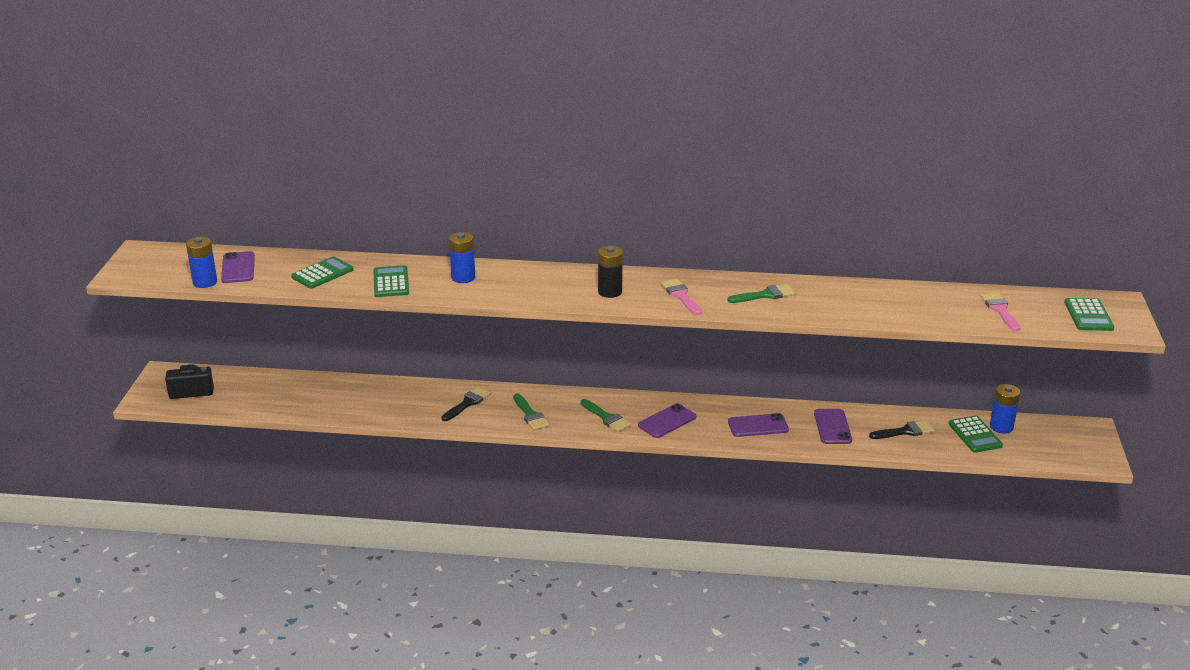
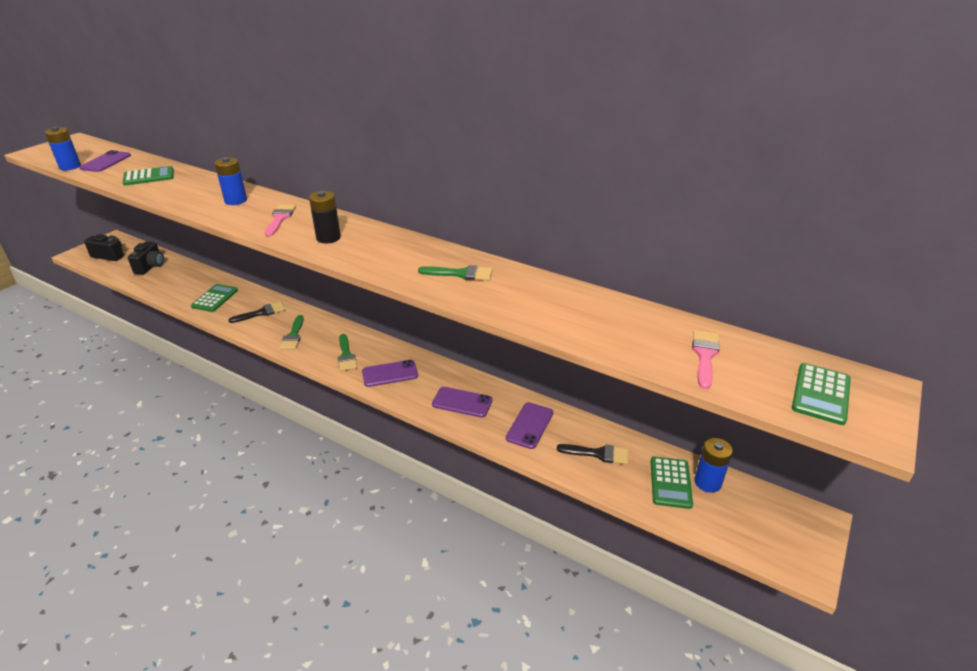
camera: 25 degrees right, 5 degrees up
(265, 390) = (150, 266): none -> black camera
(391, 282) = (181, 193): green calculator -> green calculator (215, 298)
(681, 295) = (383, 256): pink brush -> pink brush (280, 218)

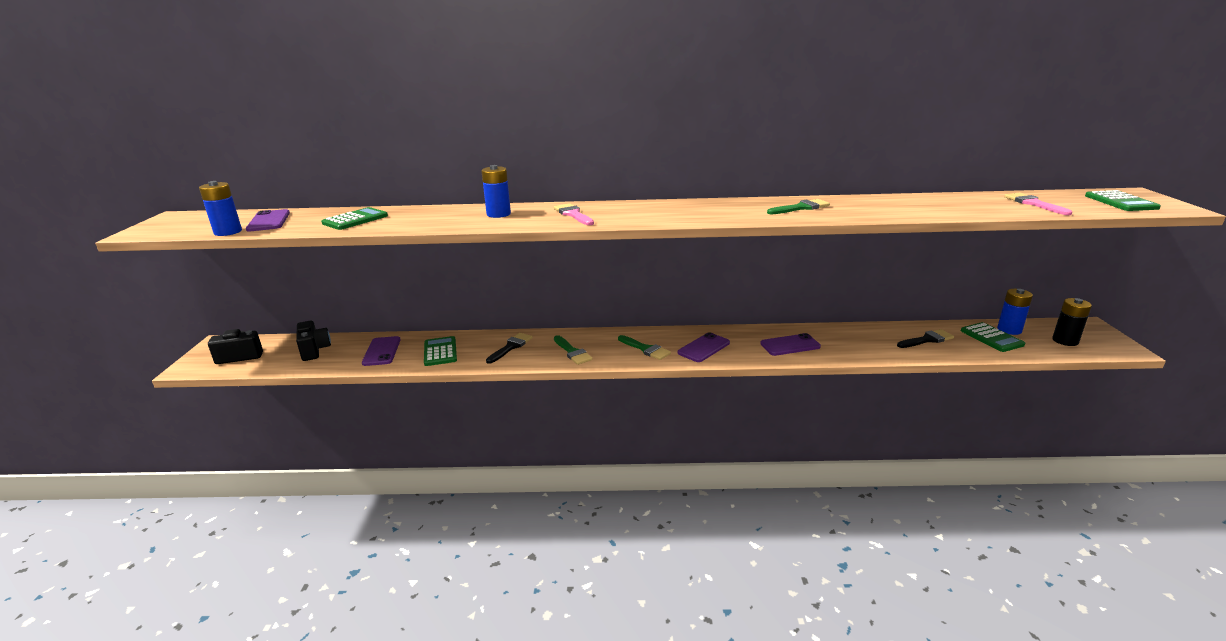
camera: 30 degrees left, 10 degrees down
(328, 238) = (647, 214): black battery -> black battery (1065, 341)
(529, 425) = (858, 341): purple phone -> purple phone (381, 351)

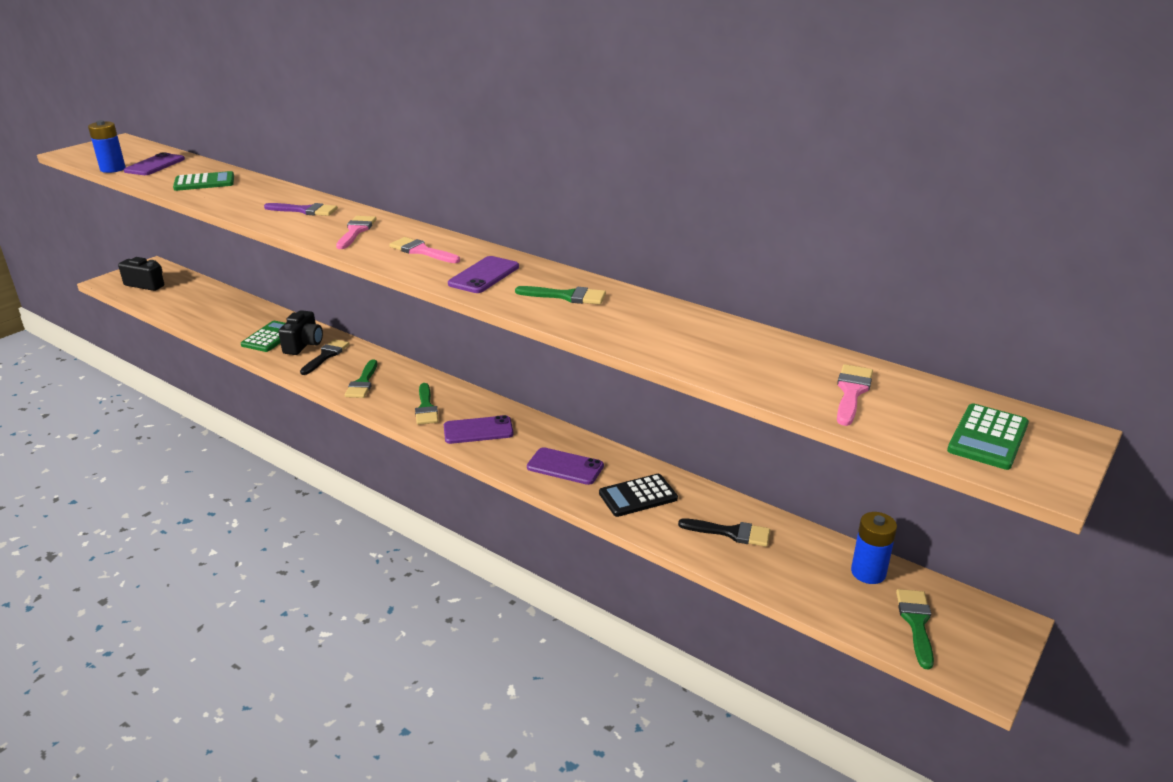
camera: 35 degrees right, 5 degrees up
(314, 350) = (195, 298): black camera -> black camera (304, 345)
(381, 351) = (234, 319): purple phone -> purple phone (484, 275)
(498, 214) = (305, 210): blue battery -> purple brush
(511, 347) = (326, 355): black brush -> black brush turned 45 degrees counterclockwise
(651, 212) = (421, 251): none -> pink brush
(854, 343) = (638, 496): none -> black calculator
(991, 338) = (819, 570): green calculator -> none
(1065, 341) = (916, 623): black battery -> green brush

